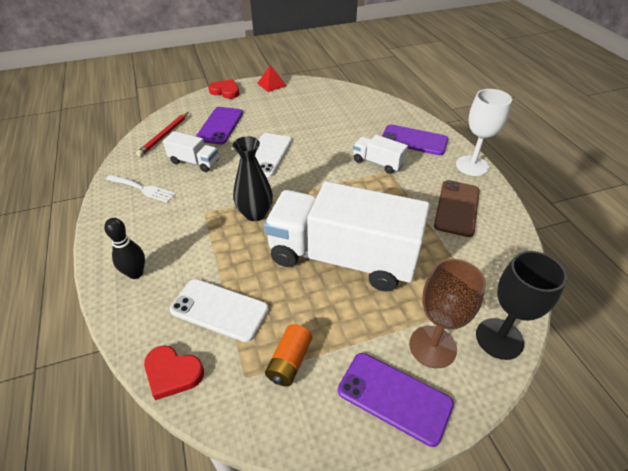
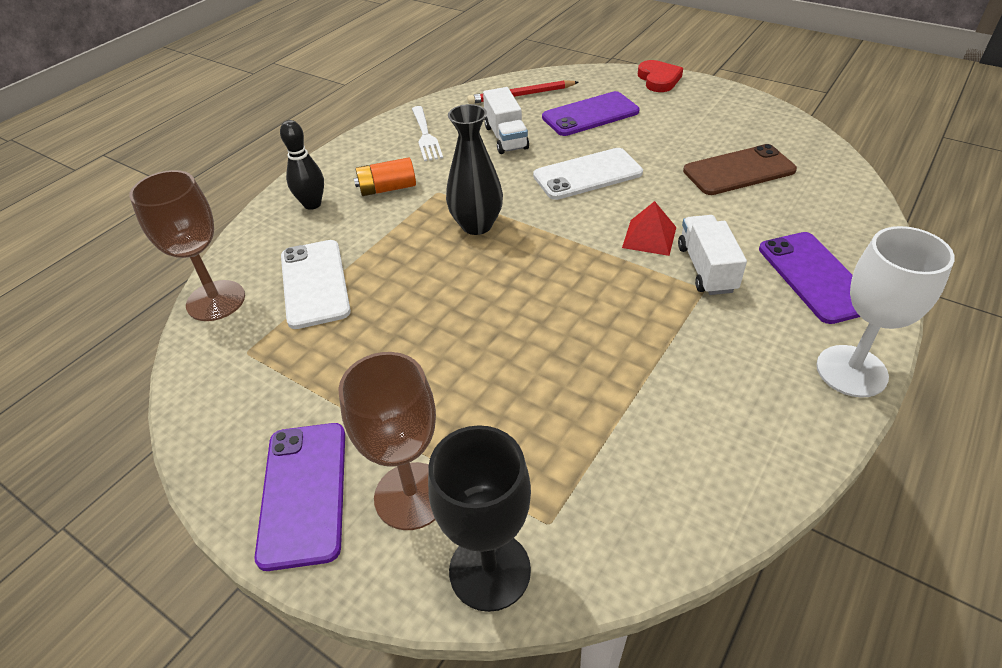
camera: 55 degrees right, 0 degrees up
(172, 373) = (216, 301): red heart -> brown goblet
(271, 84) = (730, 98): red pyramid -> red pyramid (649, 237)
(289, 361) = (288, 374): orange battery -> orange battery (387, 188)
(342, 258) = (482, 332): white truck -> none
(457, 208) = (718, 399): brown phone -> brown phone (739, 171)

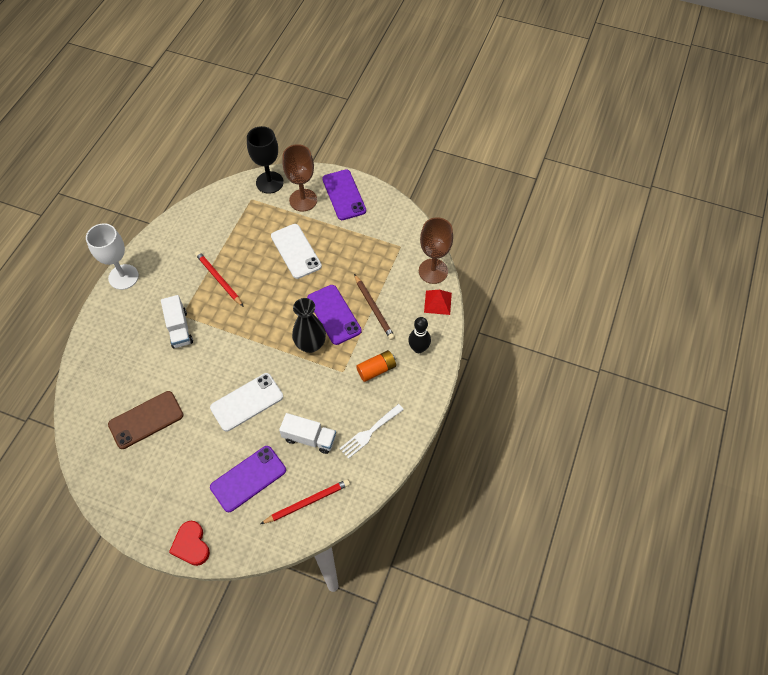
camera: 165 degrees right, 15 degrees up
(315, 283) = (387, 289): white phone -> white phone (296, 251)
(353, 259) = (374, 308): none -> brown pencil
(426, 136) = (369, 432): white fork -> white fork turned 105 degrees counterclockwise
(506, 137) = (309, 438): white truck -> white truck turned 135 degrees clockwise
(634, 339) = (219, 279): none -> red pencil
(649, 237) = (208, 348): red pyramid -> red pyramid (437, 302)
(815, 277) = (123, 331): purple phone -> purple phone (334, 314)

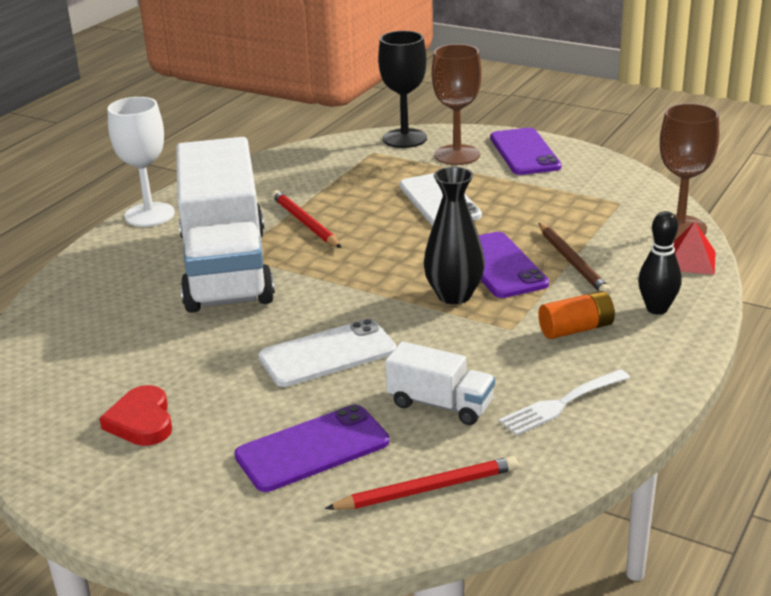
camera: 10 degrees right, 30 degrees down
(146, 420) = (138, 364): brown phone -> none
(179, 329) = (226, 269): white truck -> white truck, size x2.30
(191, 545) = (177, 532): red heart -> red heart (141, 421)

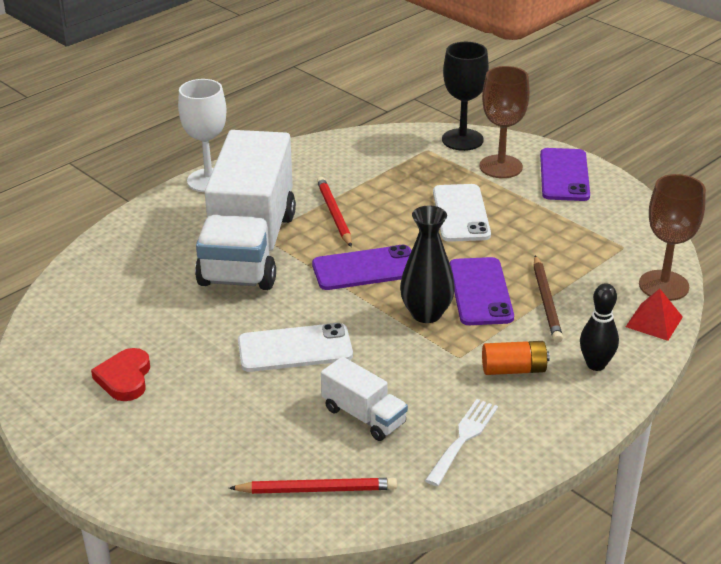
camera: 15 degrees right, 5 degrees up
(312, 449) = (244, 433): purple phone -> purple phone (365, 269)
(561, 404) = (463, 438): white fork -> white fork turned 135 degrees clockwise

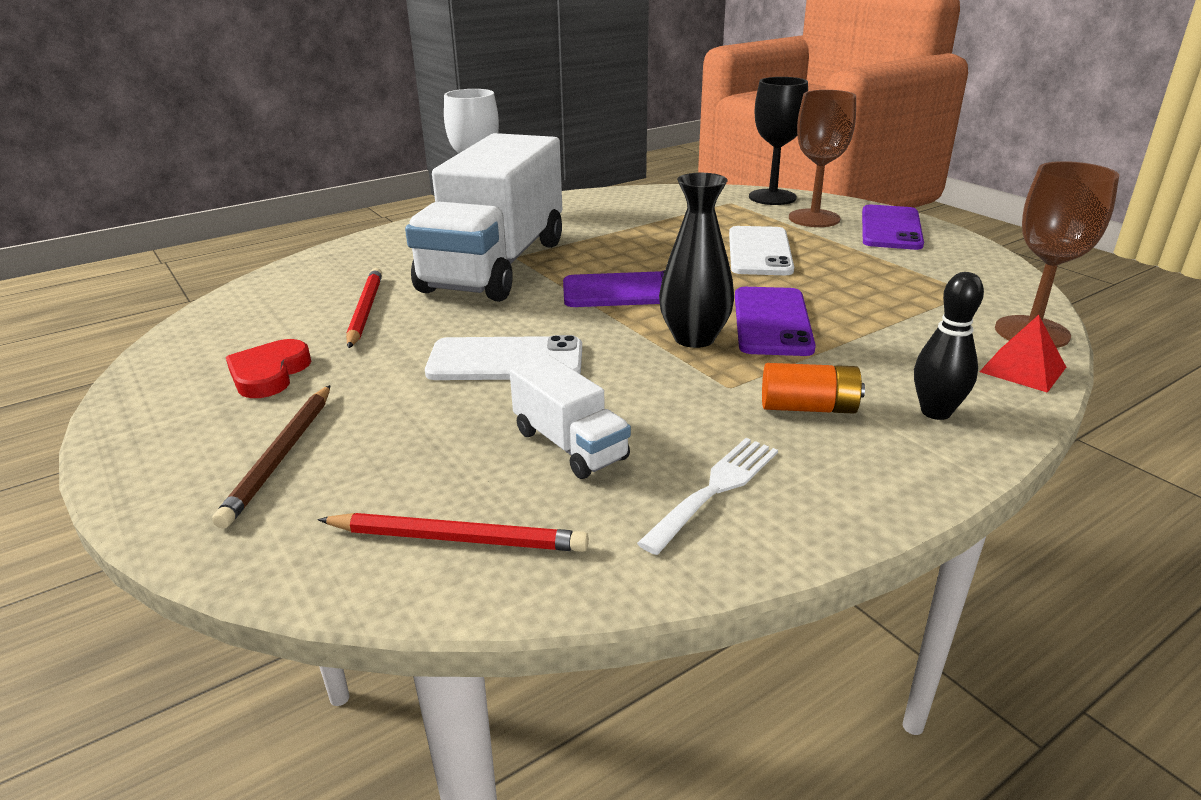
camera: 10 degrees right, 5 degrees down
(334, 214) = (607, 244): red pencil -> red pencil (365, 311)
(546, 301) = (862, 337): brown pencil -> brown pencil (281, 456)

